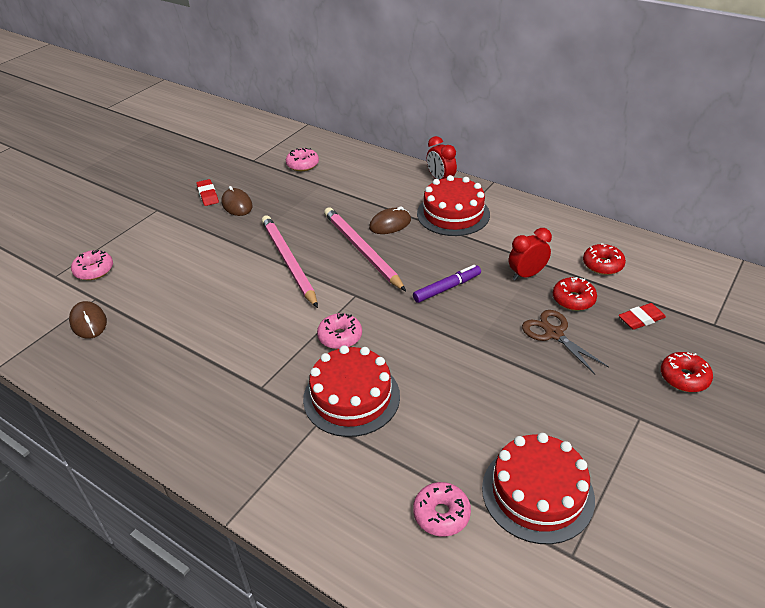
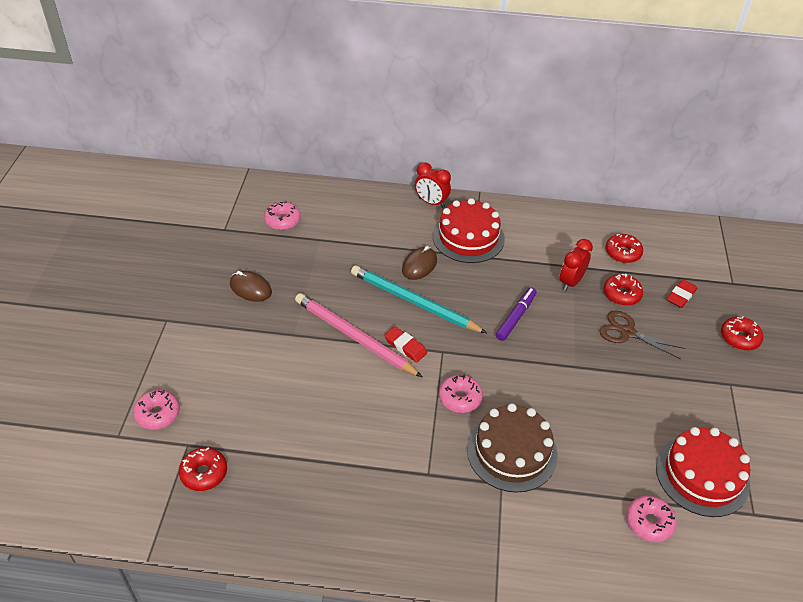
camera: 30 degrees left, 5 degrees up
(88, 322) = (204, 473): brown mouse -> red donut
(208, 195) = (209, 286): red eraser -> red eraser (405, 346)
(351, 397) = (512, 452): red cake -> brown cake
(361, 250) = (414, 302): pink pencil -> turquoise pencil

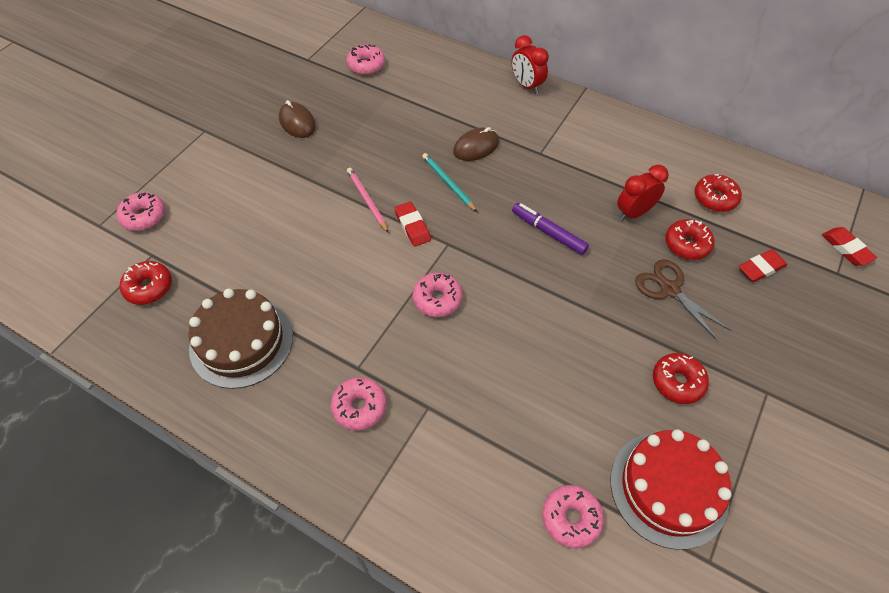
camera: 25 degrees right, 10 degrees up
(354, 337) = (367, 200): pink pencil -> pink pencil, size x0.53
(414, 302) = (448, 183): turquoise pencil -> turquoise pencil, size x0.53
(448, 503) = (359, 407): none -> pink donut
(468, 237) = (545, 132): red cake -> none
(512, 452) = (459, 377): brown cake -> brown cake (241, 341)
(516, 317) = (548, 232): purple marker -> purple marker turned 105 degrees counterclockwise
(729, 263) = (846, 248): none -> red eraser
(739, 338) = (810, 341): red donut -> red donut (677, 382)

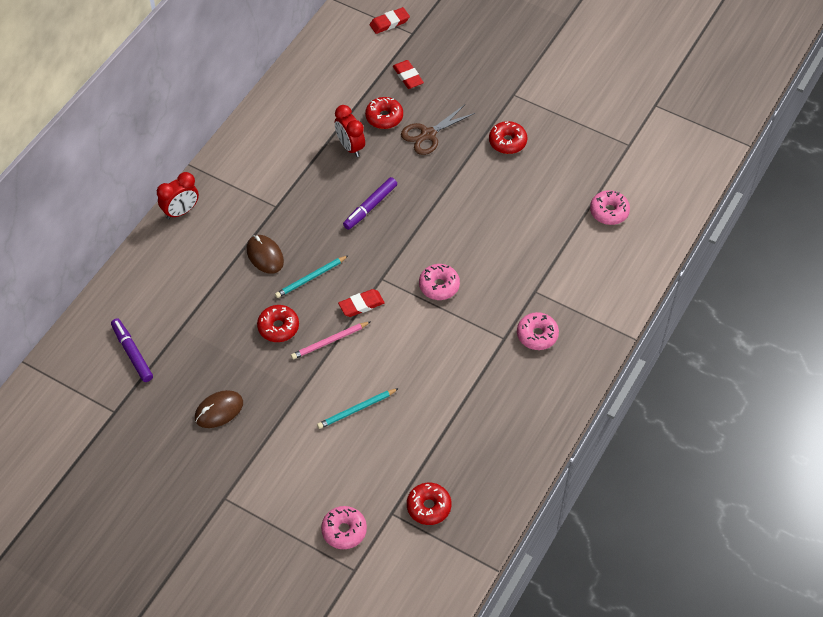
camera: 90 degrees left, 0 degrees up
(241, 341) = (483, 423): brown cake -> none
(280, 224) = (356, 410): none -> turquoise pencil
(366, 65) = (132, 353): pink donut -> purple marker
(668, 488) = (585, 158): red cake -> none
(715, 198) = (336, 91): red donut -> red donut (278, 327)

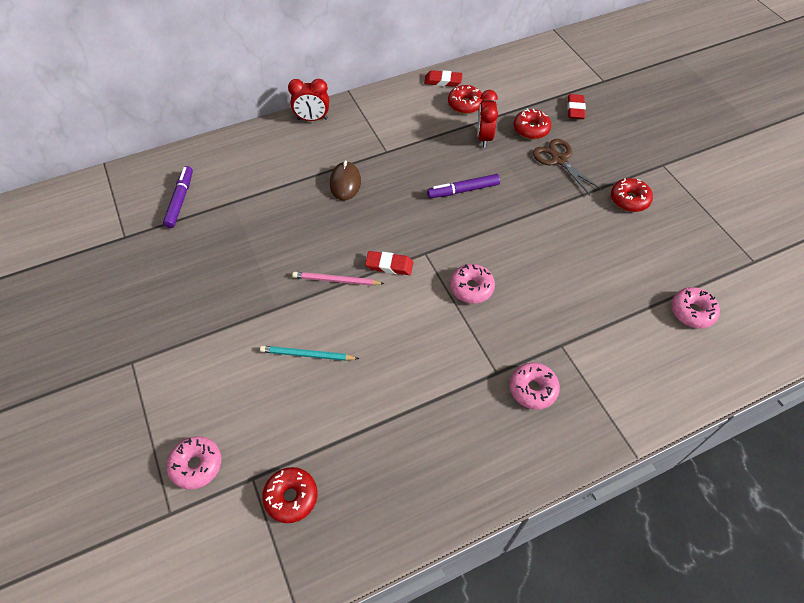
camera: 35 degrees right, 0 degrees up
(219, 410) = (198, 284): brown mouse -> none
(278, 327) = (305, 244): red donut -> red donut (465, 104)
(311, 278) = (366, 220): turquoise pencil -> none
(389, 23) = (589, 65): red eraser -> red eraser (443, 81)
(428, 135) = (559, 160): brown scissors -> brown scissors turned 60 degrees clockwise

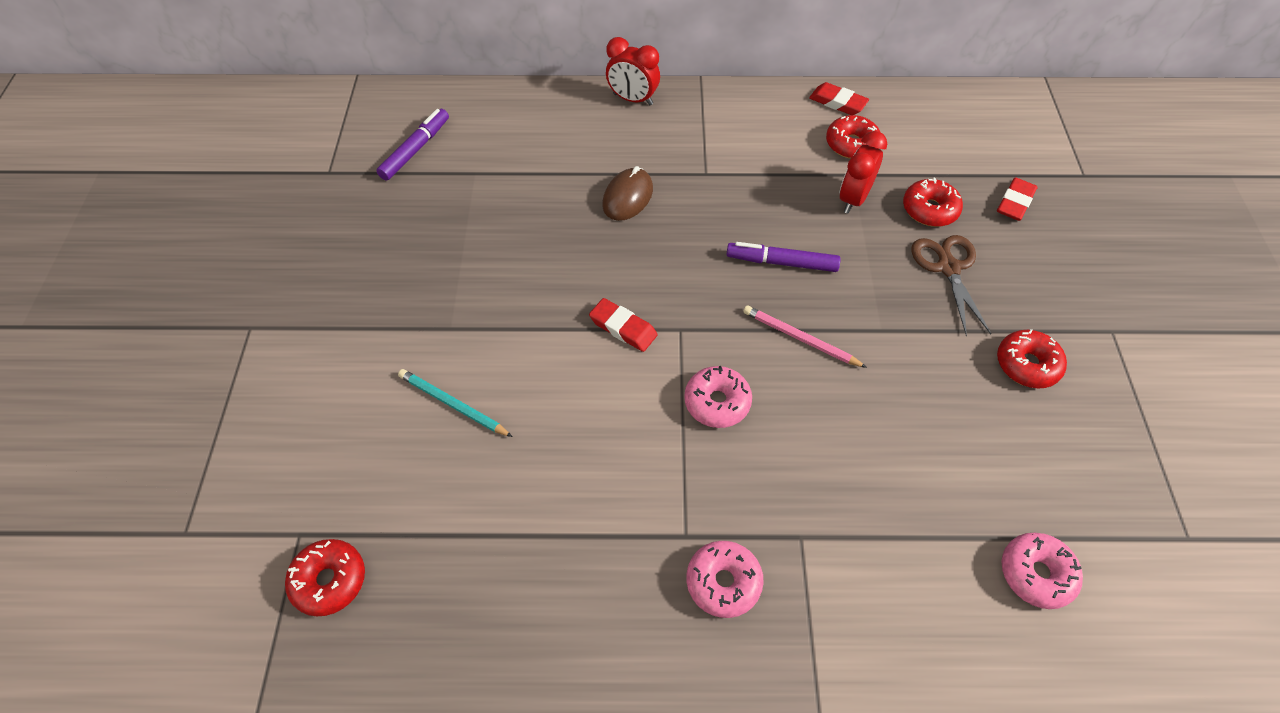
camera: 25 degrees right, 0 degrees up
(196, 465) = (247, 487): pink donut -> none
(336, 280) = (543, 322): pink pencil -> pink pencil (800, 338)

